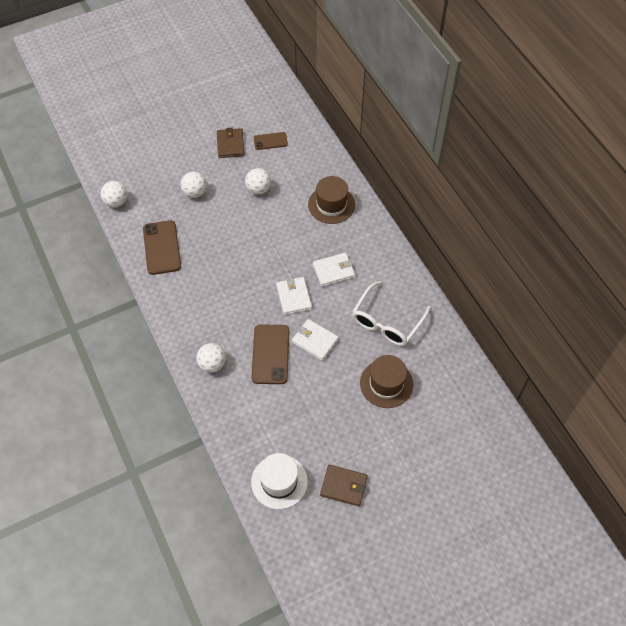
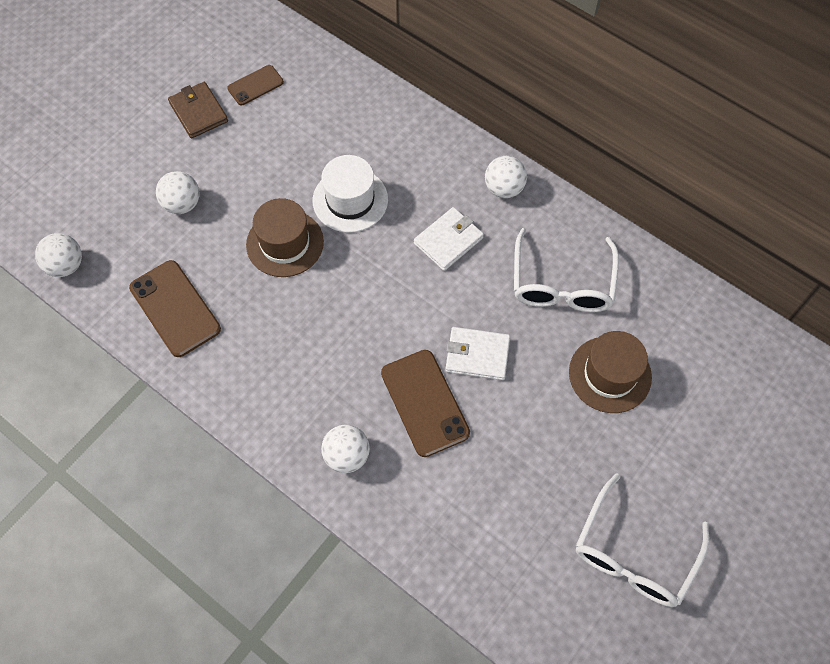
camera: 25 degrees left, 5 degrees up
(258, 189) = (275, 163): white ball -> white ball (504, 188)
(279, 481) = (540, 591): white hat -> white hat (350, 200)
(294, 297) = (412, 302): white wallet -> none
(331, 204) = (393, 145): brown hat -> brown hat (285, 243)
(343, 486) = (634, 554): brown wallet -> white glasses

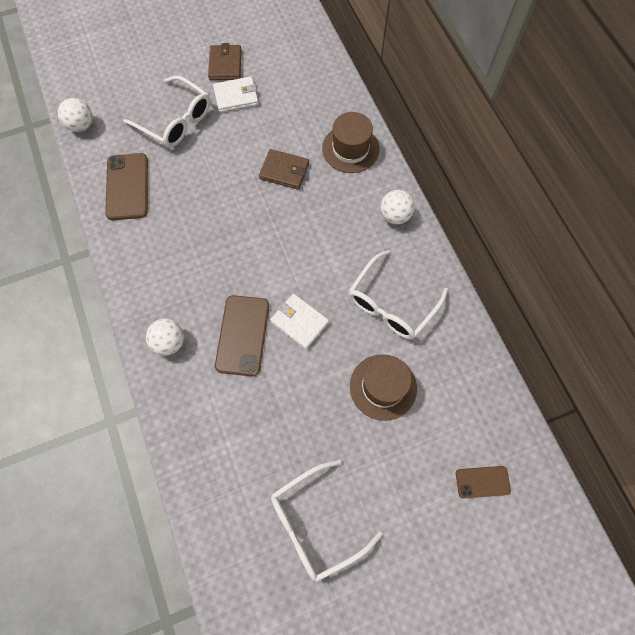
camera: 30 degrees right, 5 degrees up
(182, 204) = (176, 120): white ball -> white glasses
(255, 85) = (273, 63): brown phone -> brown phone (482, 482)
(285, 243) = (223, 179): brown hat -> brown hat (350, 149)
(350, 200) = (284, 171): white hat -> brown wallet
(448, 241) = (332, 232): white wallet -> white wallet (236, 96)

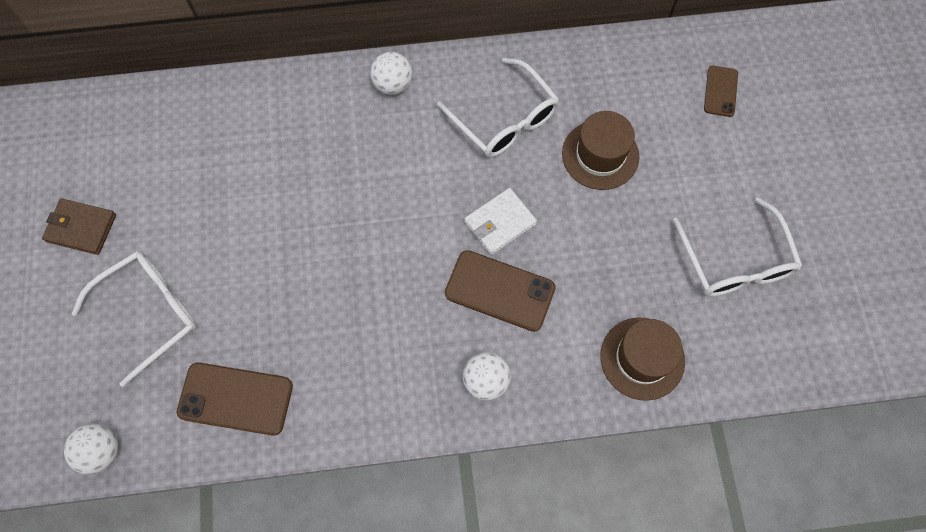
camera: 75 degrees left, 0 degrees up
(236, 96) = (143, 225): white wallet -> none
(284, 171) = (286, 191): brown wallet -> none
(350, 149) = (282, 107): brown hat -> brown hat (642, 358)

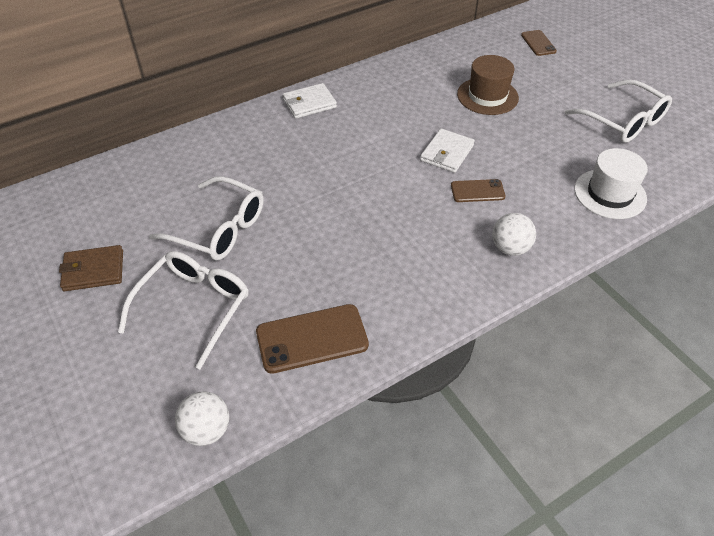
camera: 25 degrees left, 20 degrees down
(393, 85) = (309, 103): white ball -> white wallet
(500, 291) = (477, 191): brown phone -> brown phone, size x0.59
(504, 119) = (406, 98): white glasses -> white glasses (219, 229)
(642, 358) = (610, 194): brown hat -> white hat

